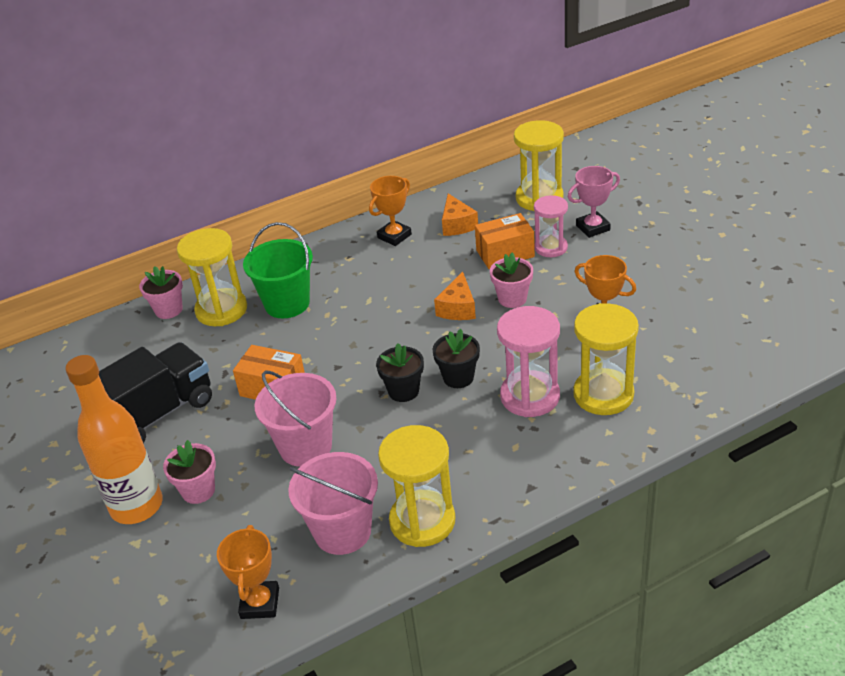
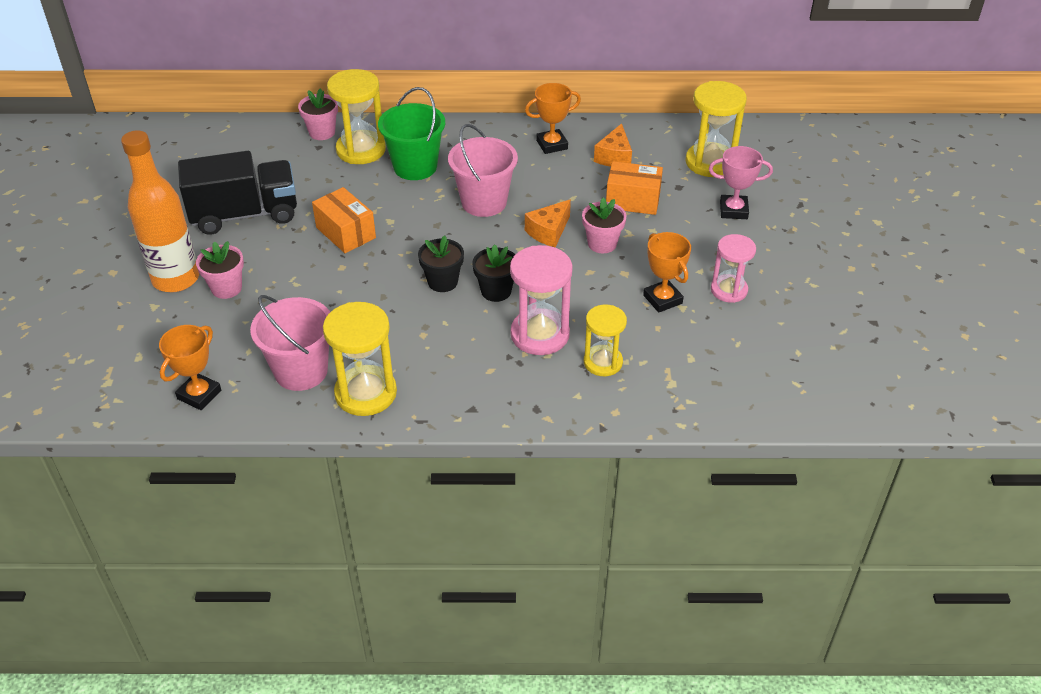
camera: 25 degrees right, 5 degrees up
(305, 447) = (330, 291): pink bucket -> pink bucket (484, 202)
(551, 248) = (678, 212): pink hourglass -> pink hourglass (729, 290)
(603, 394) = (603, 362): yellow hourglass -> yellow hourglass, size x0.65

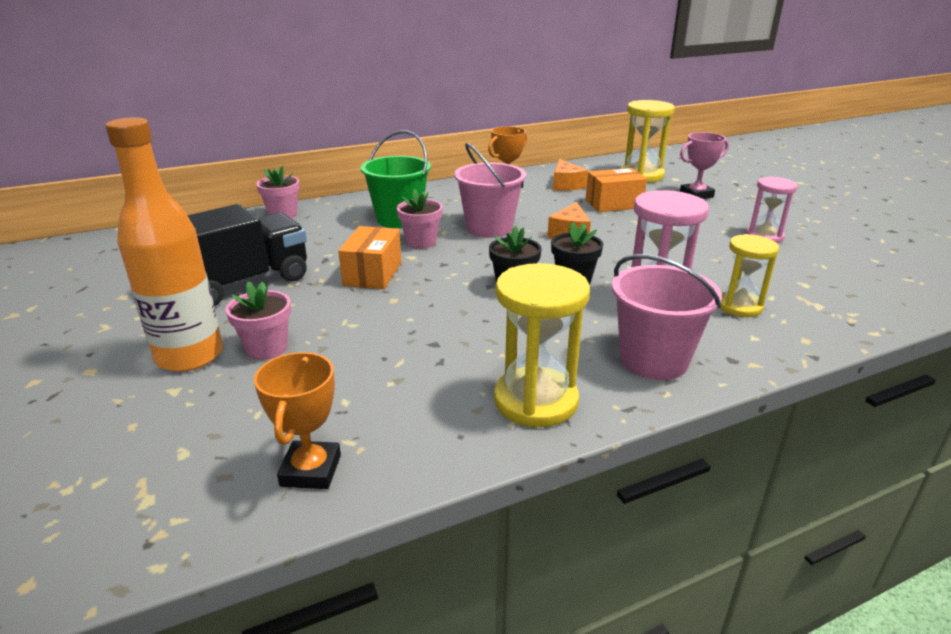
camera: 25 degrees left, 15 degrees down
(301, 371) = (433, 402): pink bucket -> pink bucket (653, 360)
(346, 232) = (373, 274): orange box -> orange box turned 75 degrees clockwise
(361, 150) = (334, 218): yellow hourglass -> none
(602, 244) = (625, 232): pink flower pot -> pink flower pot (421, 242)
(662, 299) = (723, 253): orange trophy -> none

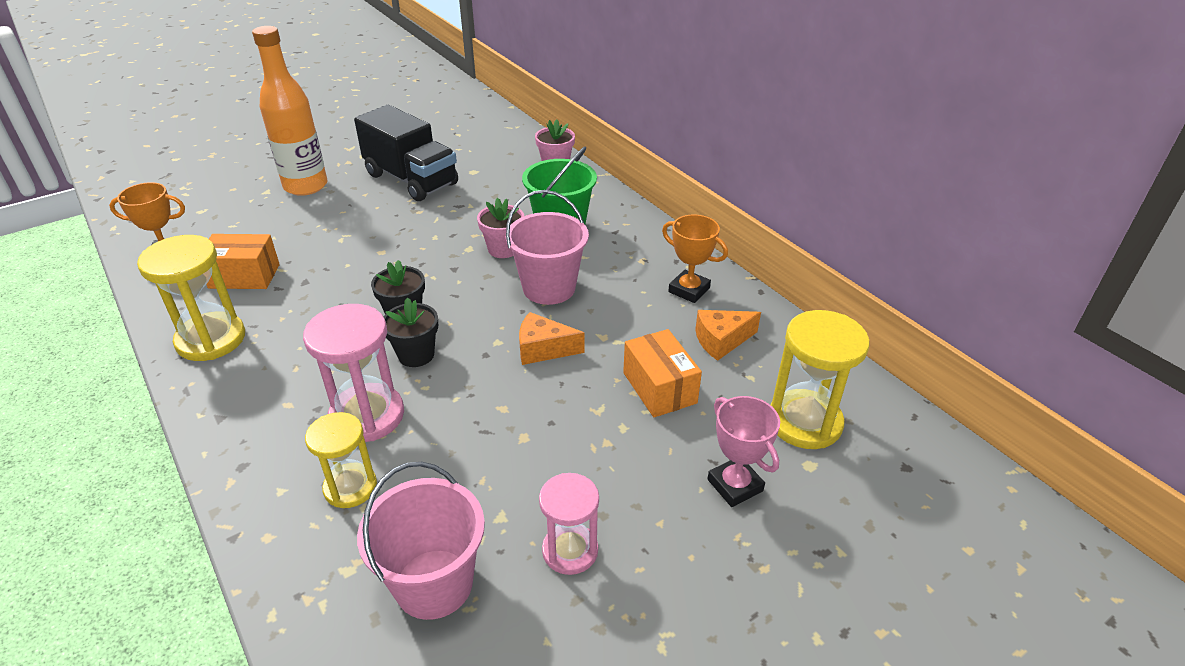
camera: 80 degrees right, 10 degrees up
(267, 348) = (310, 211): pink flower pot -> none
(373, 274) = (430, 234): orange box -> orange box (244, 276)
(653, 360) = (253, 408): pink bucket -> pink bucket (434, 583)

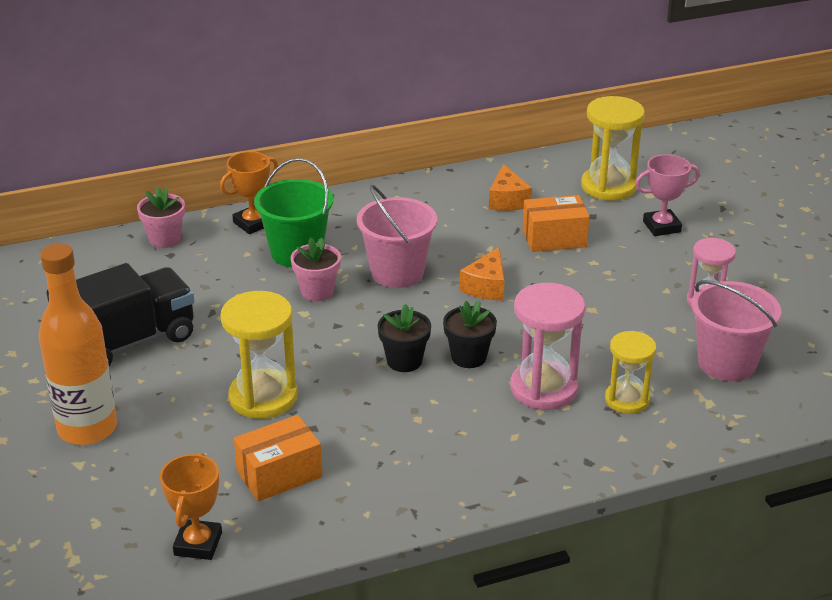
camera: 75 degrees left, 5 degrees down
(211, 339) = (393, 493): yellow hourglass -> yellow hourglass (263, 397)
(244, 276) = (279, 474): orange box -> orange box turned 45 degrees clockwise
(689, 290) = (433, 201): orange trophy -> orange trophy (253, 223)

